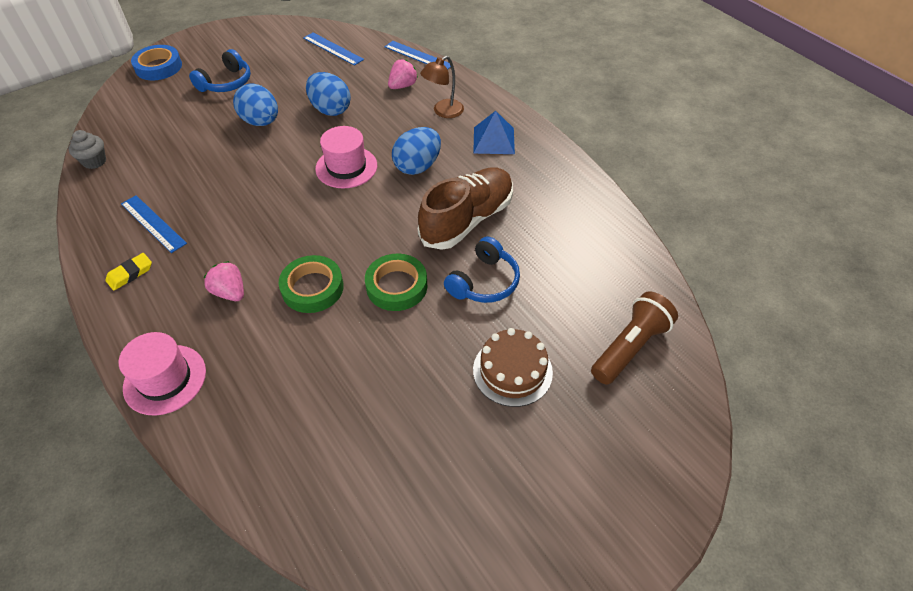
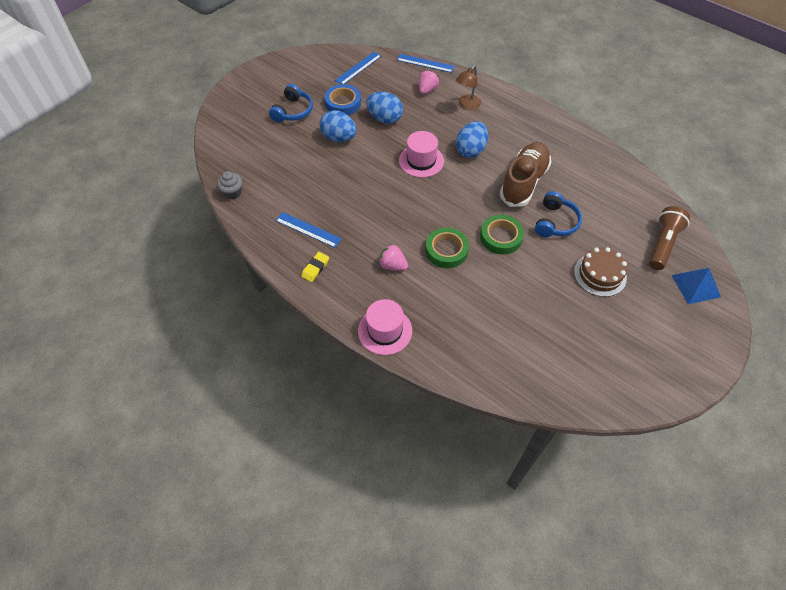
camera: 15 degrees left, 5 degrees up
(158, 67) = (231, 107): blue tape -> blue tape (343, 103)
(333, 48) = (358, 68): blue ruler -> blue ruler turned 75 degrees counterclockwise
(494, 140) = (513, 121): blue pyramid -> blue pyramid (696, 286)

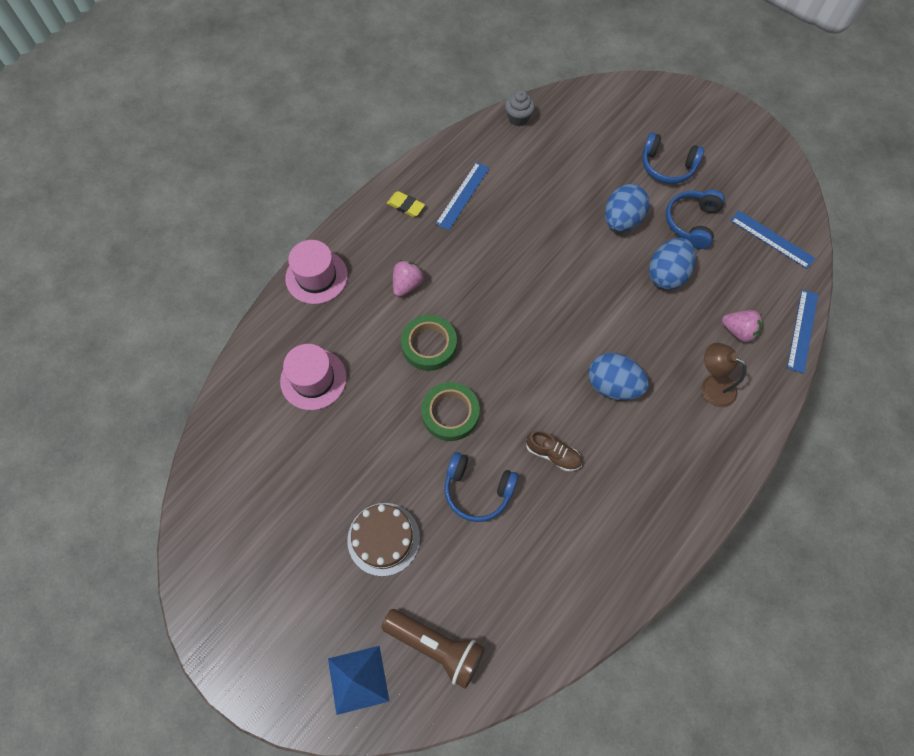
camera: 90 degrees right, 10 degrees up
(343, 103) = (692, 222): blue tape -> blue headphones
(421, 161) = (586, 319): pink hat -> pink hat (313, 379)
(523, 182) = (553, 454): brown shoe -> brown shoe, size x0.47

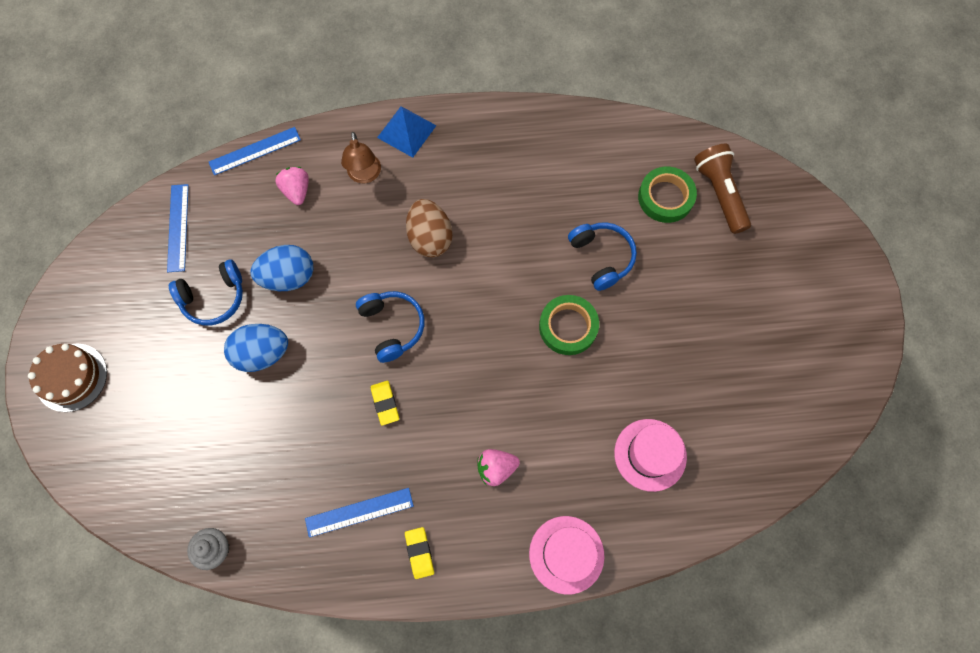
camera: 135 degrees left, 5 degrees up
(358, 679) = (787, 218): blue pyramid -> blue pyramid (406, 131)
(383, 539) = (698, 285): brown cake -> brown cake (71, 377)
(429, 345) = (531, 396): green tape -> green tape (665, 197)
(515, 259) = (385, 403): none -> yellow eraser
(553, 454) = (525, 233): brown shoe -> none
(613, 385) = (430, 238): blue egg -> brown egg
(667, 166) = (163, 364): blue headphones -> blue headphones (392, 327)

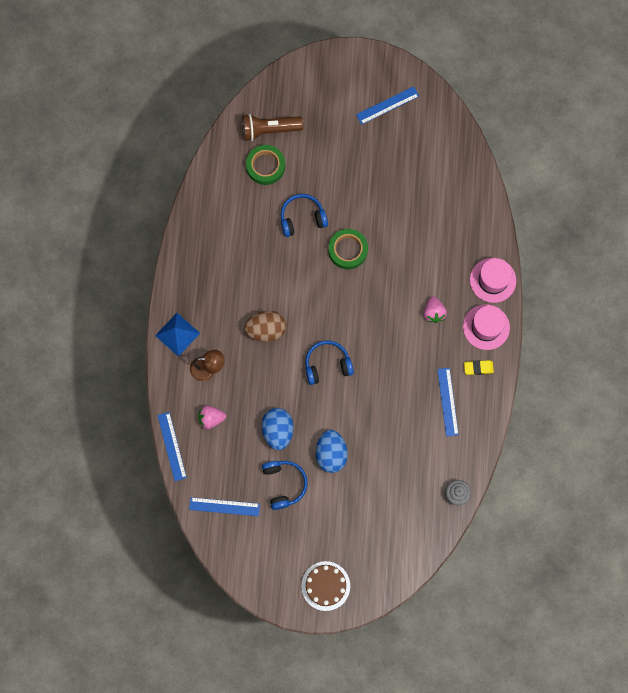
camera: 80 degrees left, 5 degrees up
(385, 403) = (380, 376): yellow eraser -> none
(650, 454) = (440, 217): pink hat -> pink hat (486, 327)
(806, 346) = (387, 105): none -> blue ruler

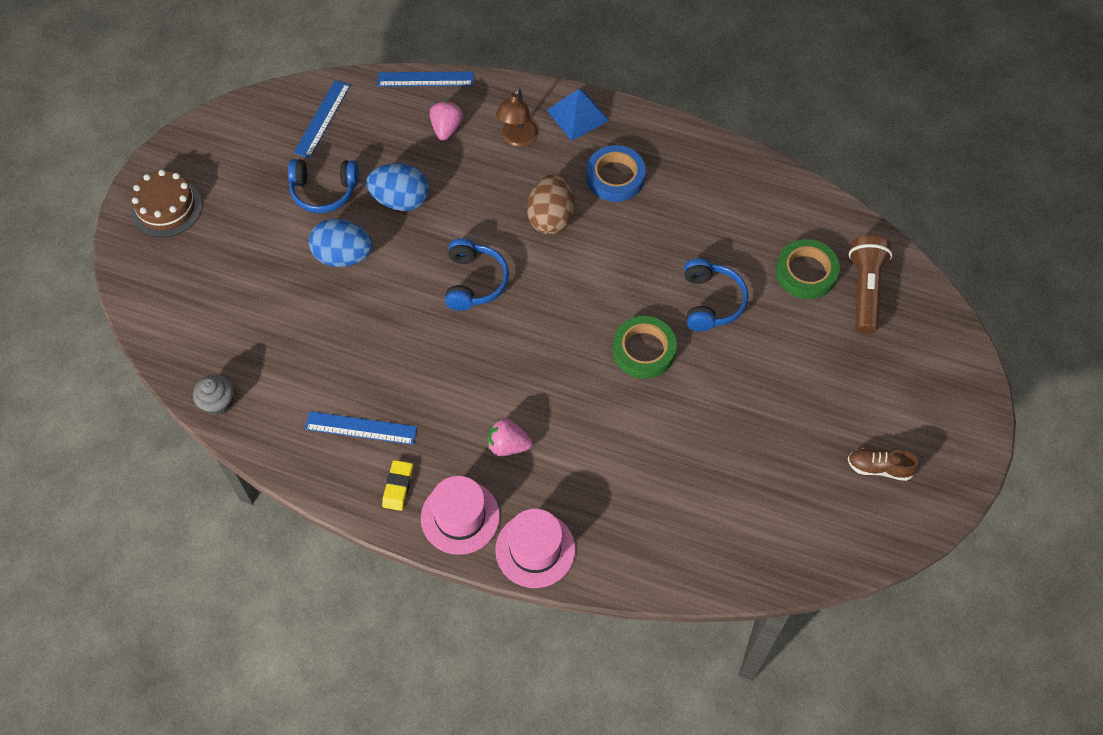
camera: 105 degrees right, 15 degrees down
(223, 297) = (615, 177): none -> blue tape
(387, 105) = (879, 468): blue ruler -> brown shoe

